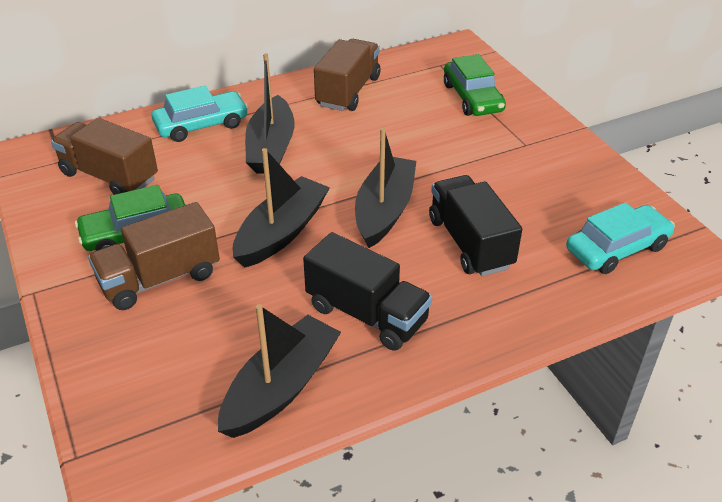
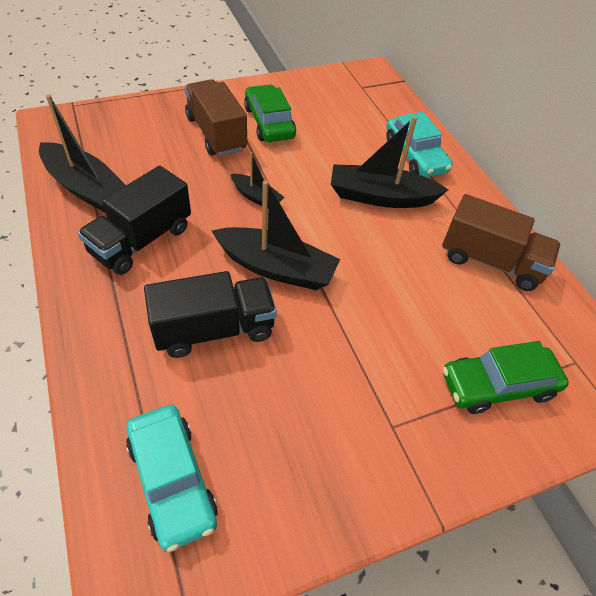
camera: 90 degrees right, 10 degrees up
(109, 176) = (340, 109): brown truck -> none
(281, 232) = (256, 197): black boat -> black boat, size x0.54

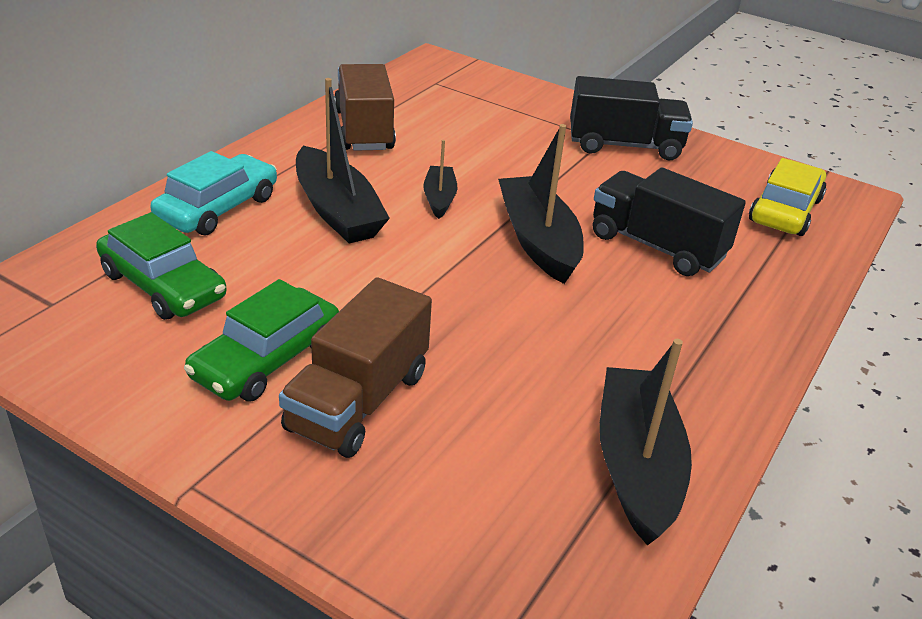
camera: 125 degrees left, 15 degrees down
(141, 240) = (637, 351): black truck -> black truck (624, 146)
(172, 480) = (785, 210): turquoise car -> yellow car
(256, 197) = (451, 298): black boat -> black boat (439, 198)
(498, 385) = (504, 107): green car -> green car (163, 285)

